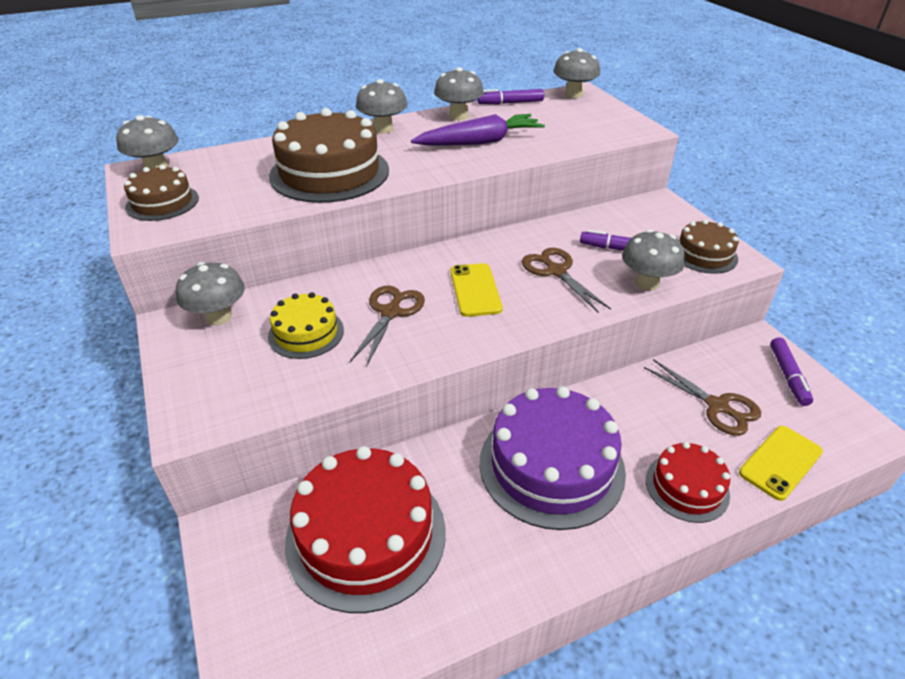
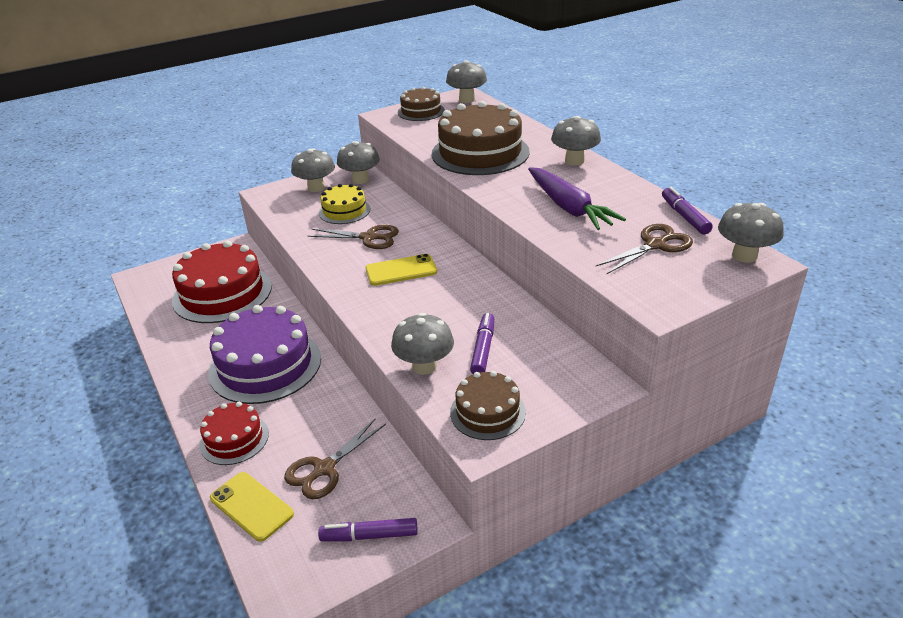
camera: 85 degrees right, 5 degrees down
(458, 116) = (628, 191): grey mushroom -> grey mushroom (316, 188)
(556, 271) = (436, 310): brown scissors -> brown scissors (655, 245)

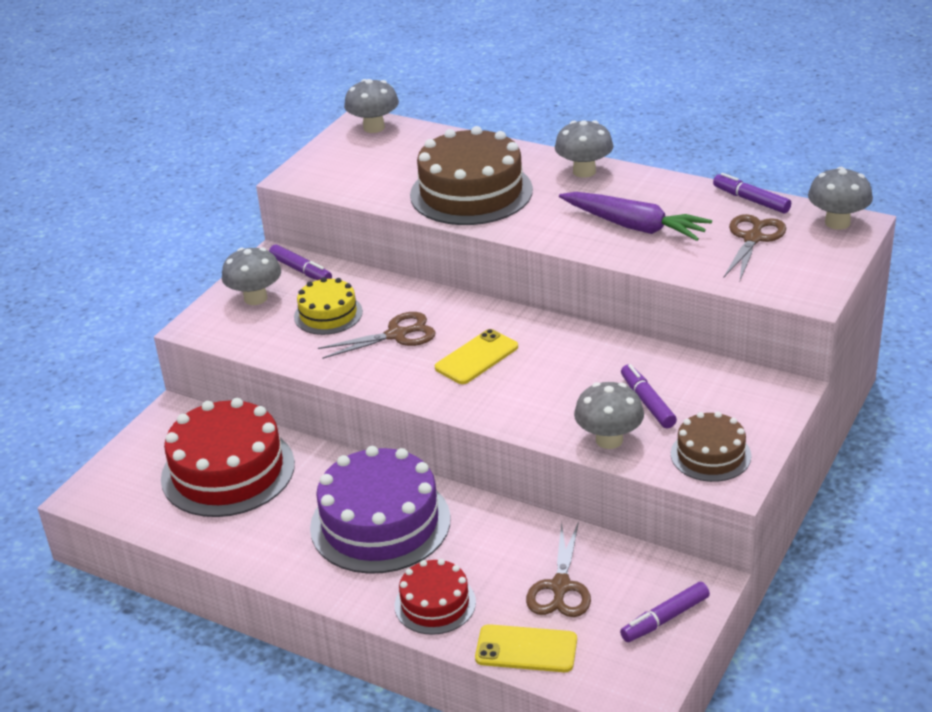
camera: 30 degrees left, 0 degrees up
(360, 180) = (301, 270): grey mushroom -> purple marker
(421, 111) = (335, 159): brown cake -> none

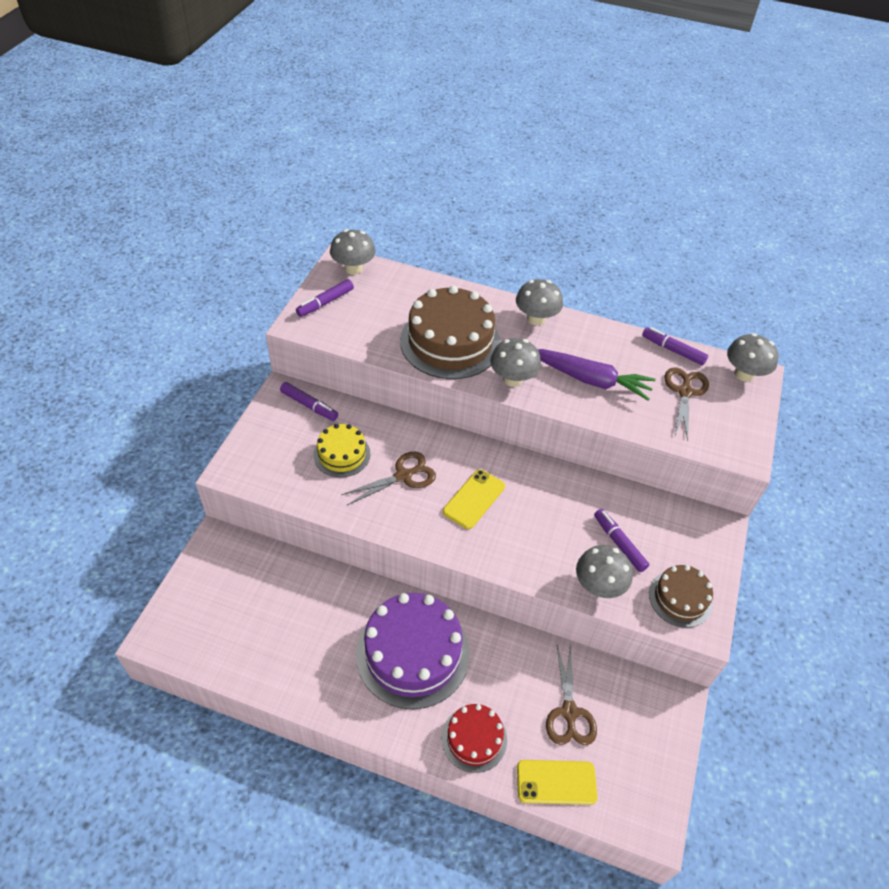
camera: 15 degrees left, 15 degrees up
(228, 471) = (275, 603): red cake -> none
(255, 298) = (276, 437): grey mushroom -> grey mushroom (512, 379)
(665, 619) = (656, 740): purple marker -> purple marker (325, 302)

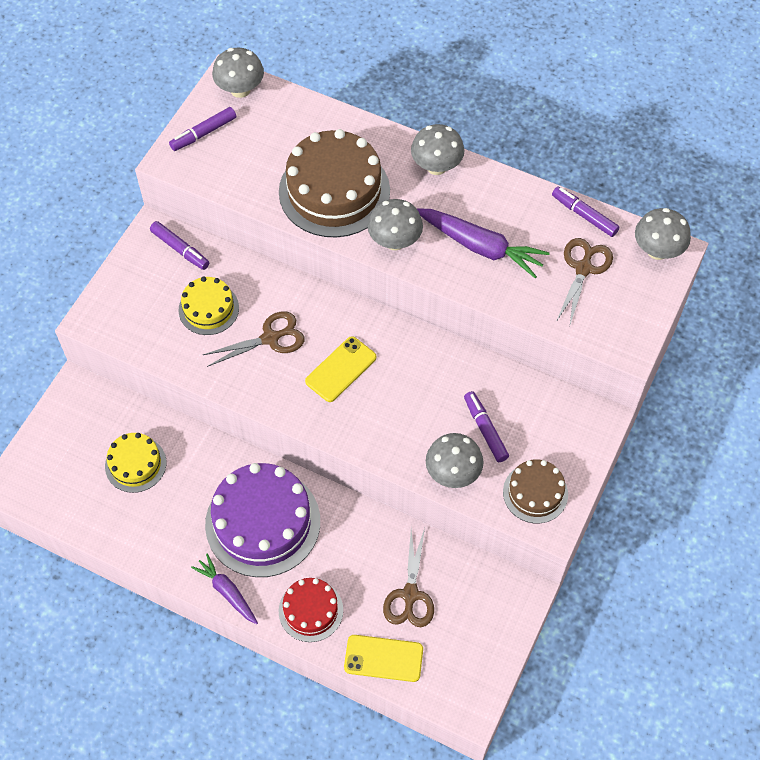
camera: 10 degrees right, 10 degrees up
(280, 607) = (135, 464): none -> yellow cake
(386, 727) = (227, 592): none -> purple carrot

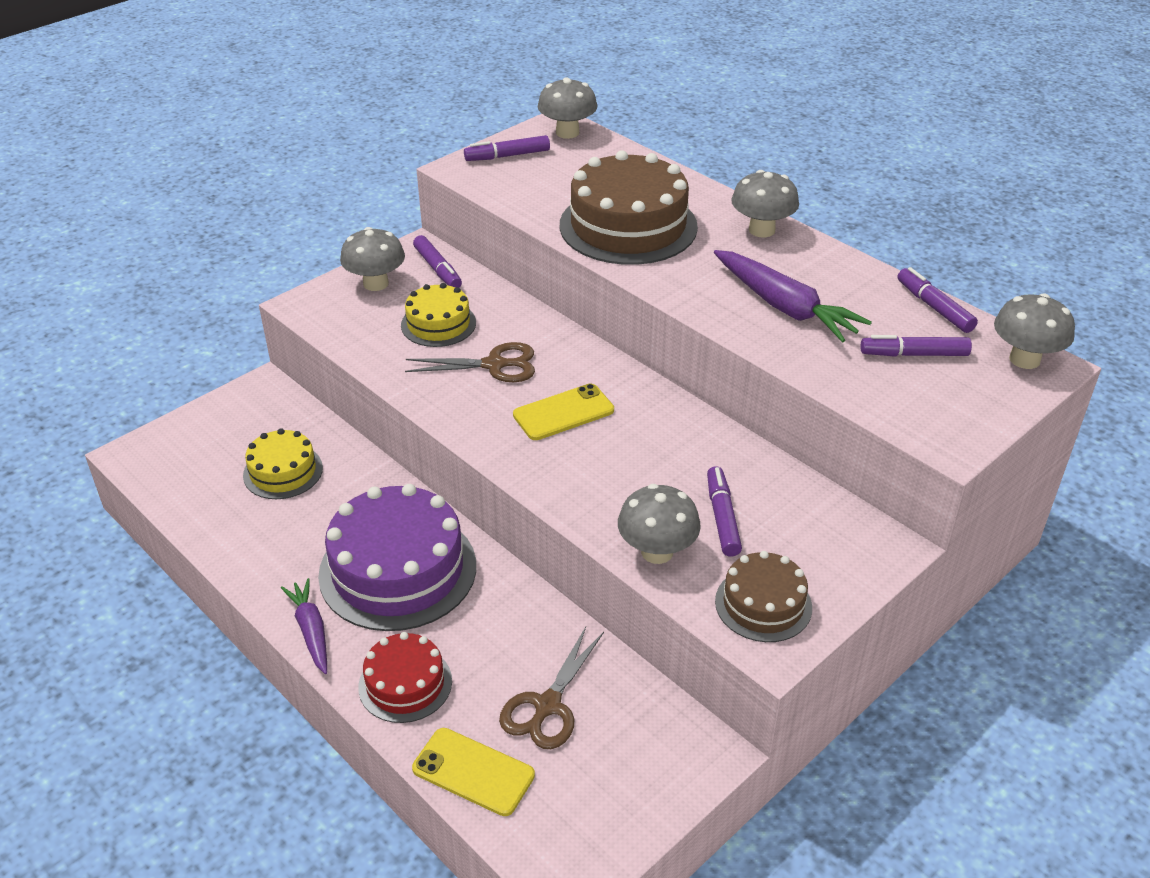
camera: 20 degrees right, 20 degrees down
(395, 241) = (678, 280): grey mushroom -> grey mushroom (376, 283)
(583, 268) = (914, 354): brown scissors -> purple marker

